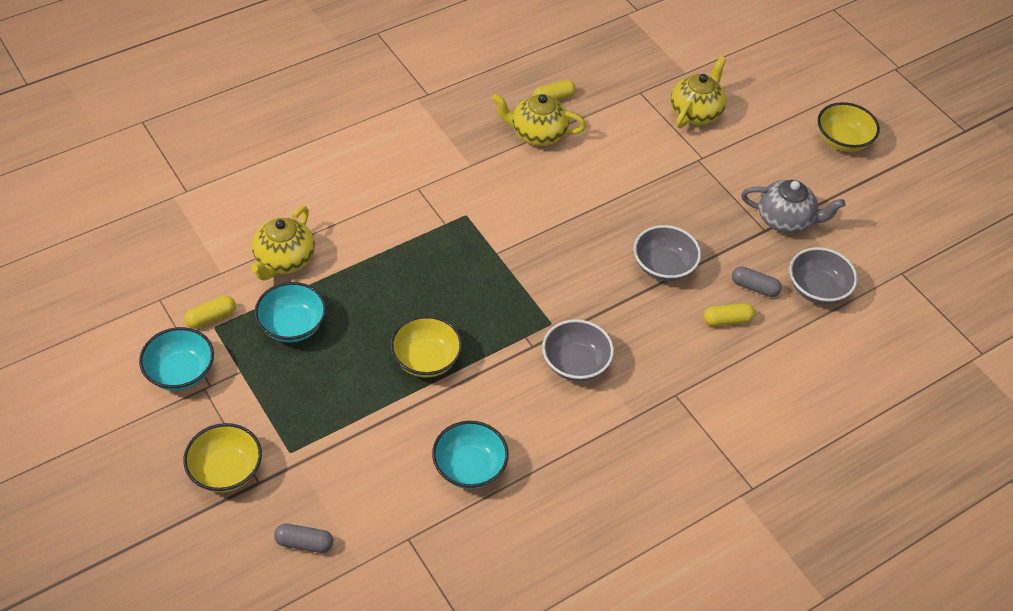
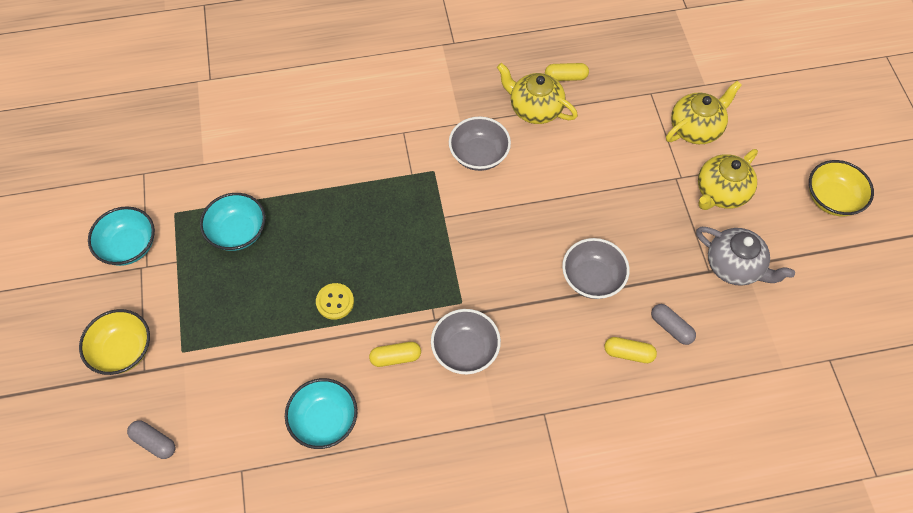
camera: 25 degrees right, 10 degrees up
(211, 318) = (176, 203): yellow capsule -> yellow capsule (395, 357)
(284, 260) = (259, 167): yellow teapot -> yellow teapot (720, 192)
(426, 359) = (335, 302): yellow bowl -> yellow button
(817, 289) = (733, 349): grey bowl -> grey bowl (479, 155)

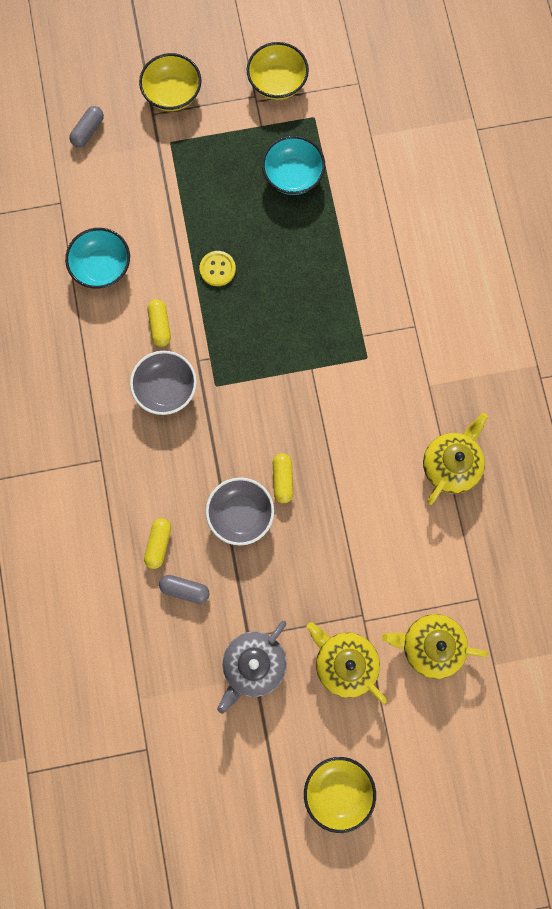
camera: 90 degrees right, 15 degrees up
(129, 246) = (277, 83): turquoise bowl -> yellow bowl
(479, 155) = (388, 404): grey bowl -> none
(565, 77) = (497, 502): yellow capsule -> yellow capsule (282, 479)
(671, 327) = (185, 589): grey capsule -> grey capsule turned 60 degrees clockwise
(696, 128) = (430, 646): yellow teapot -> yellow teapot turned 135 degrees clockwise

